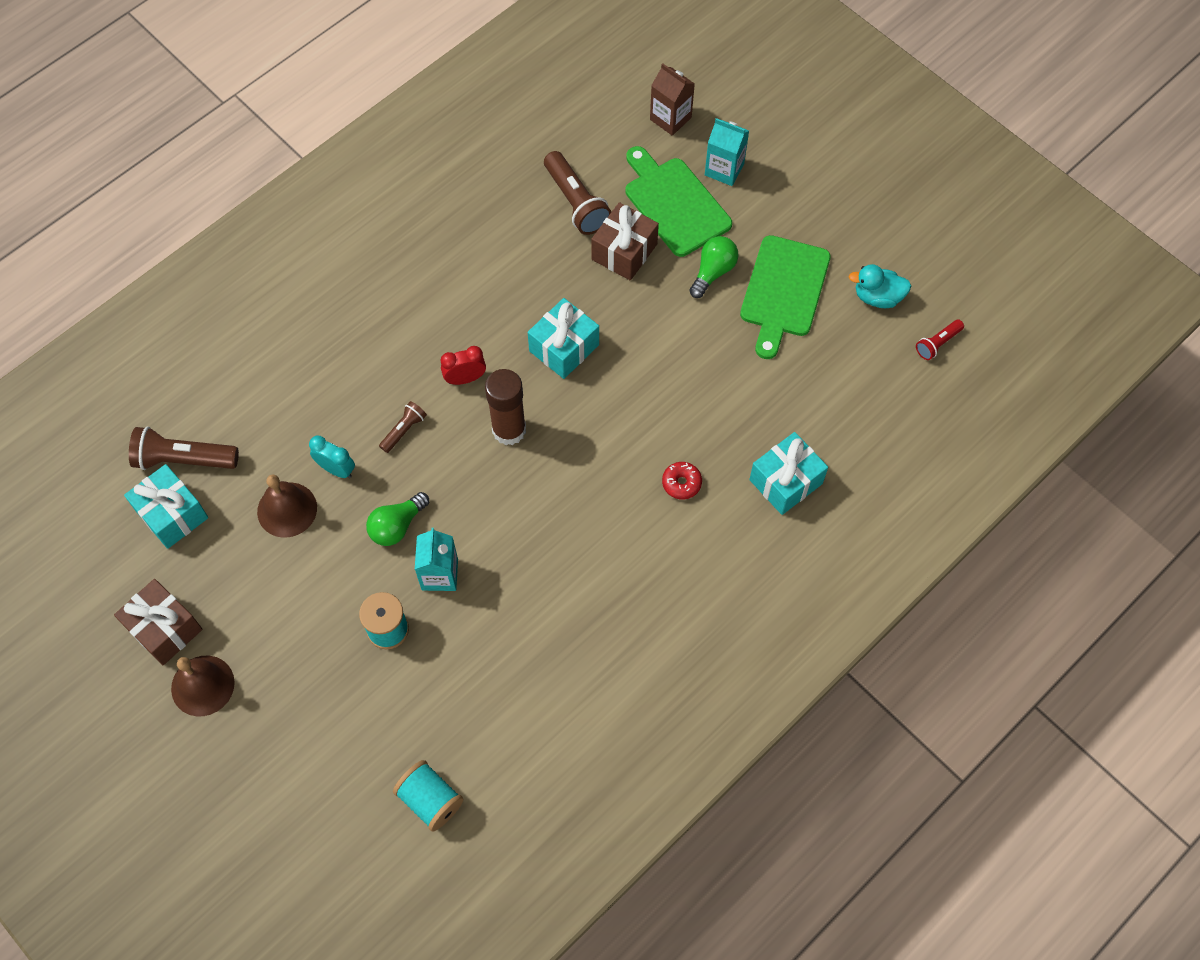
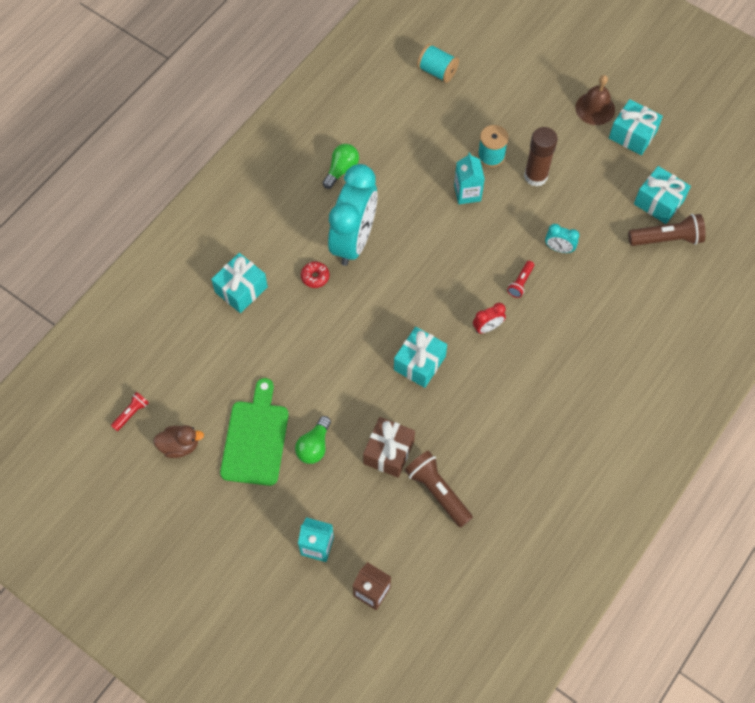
camera: 170 degrees right, 0 degrees up
(164, 629) = (632, 135): brown gift -> turquoise gift
(287, 509) = (583, 217): brown bell -> none
(397, 526) = (505, 218): green light bulb -> green light bulb (341, 170)
(404, 430) = (520, 283): brown flashlight -> red flashlight
(509, 430) = (445, 295): brown glue stick -> brown glue stick (535, 176)
(619, 527) = (354, 240): none -> turquoise clock
(674, 203) = (355, 504): green cutting board -> none
(877, 297) = (180, 446): turquoise duck -> brown duck

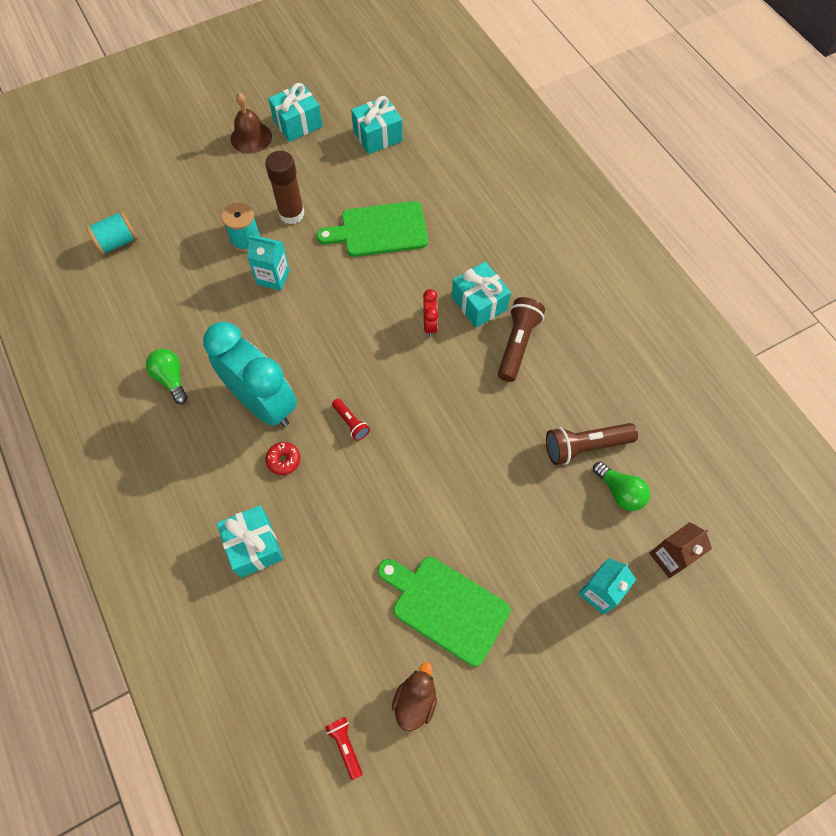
camera: 65 degrees left, 0 degrees up
(314, 446) = (483, 546): green light bulb -> green light bulb (620, 492)
(388, 452) = (523, 474): brown gift -> none
(419, 363) = (437, 402): turquoise gift -> turquoise gift (479, 303)
(520, 283) = (397, 276): red flashlight -> red flashlight (351, 423)
(559, 249) = (379, 230): turquoise clock -> green cutting board
(667, 238) = (417, 146): brown flashlight -> brown flashlight (517, 344)

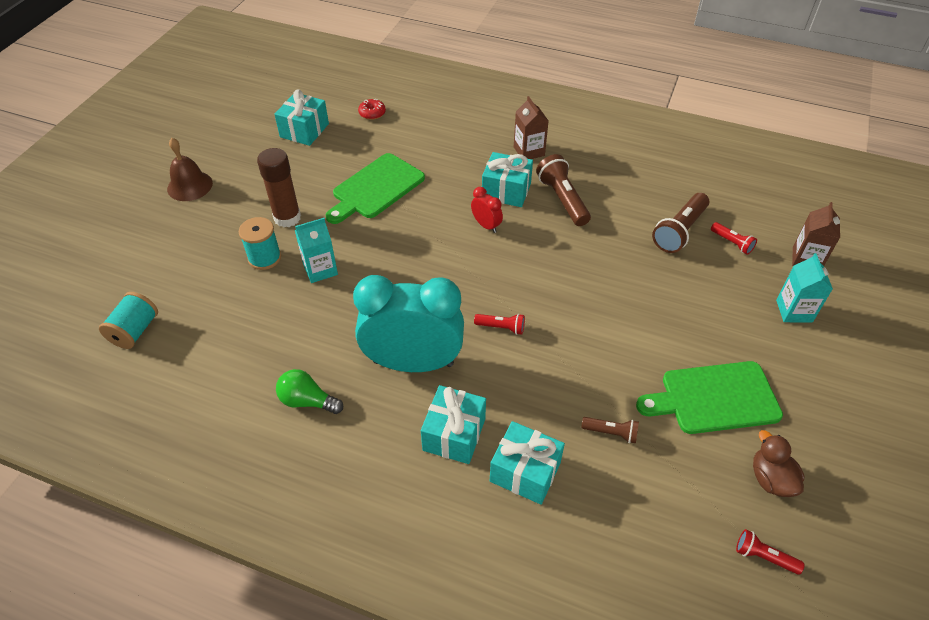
camera: 40 degrees left, 15 degrees down
(283, 460) = (477, 391): red donut -> red donut (372, 113)
(297, 123) = (224, 156): turquoise gift -> turquoise gift (454, 434)
(341, 568) = (611, 433): none -> brown flashlight
(539, 277) = (529, 151): none -> brown carton
(620, 492) = (732, 243): green light bulb -> red flashlight

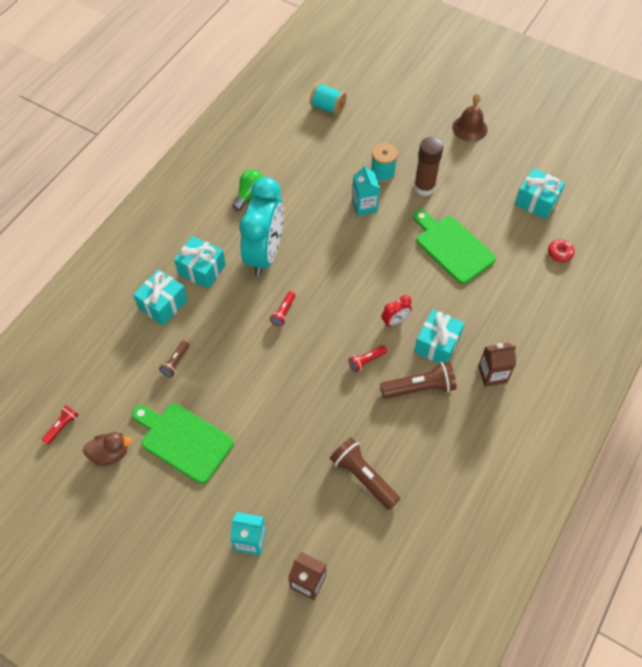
camera: 100 degrees right, 10 degrees up
(714, 398) = (183, 440): green cutting board -> green cutting board turned 60 degrees counterclockwise
(732, 243) = (340, 519): red flashlight -> red flashlight (366, 361)

